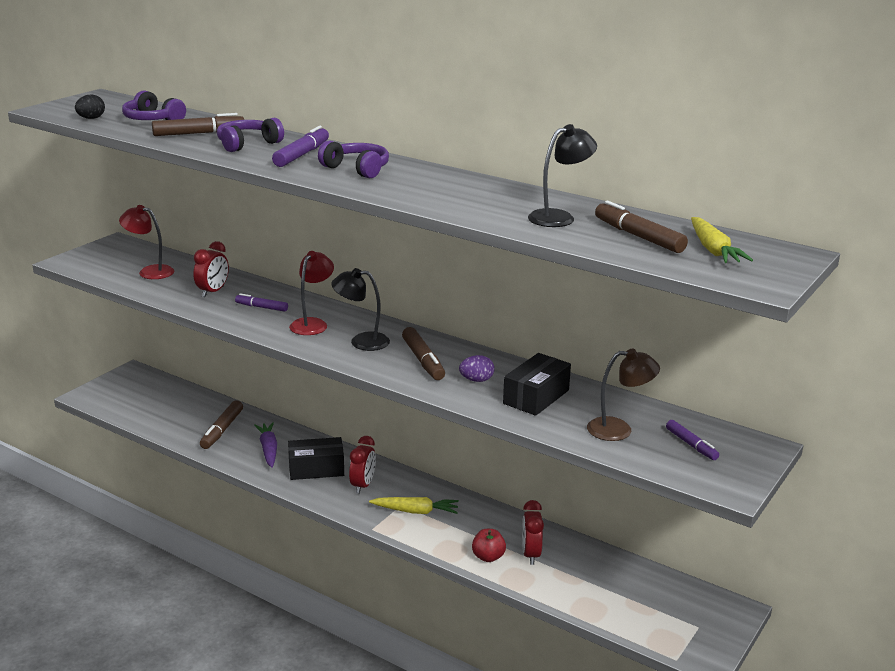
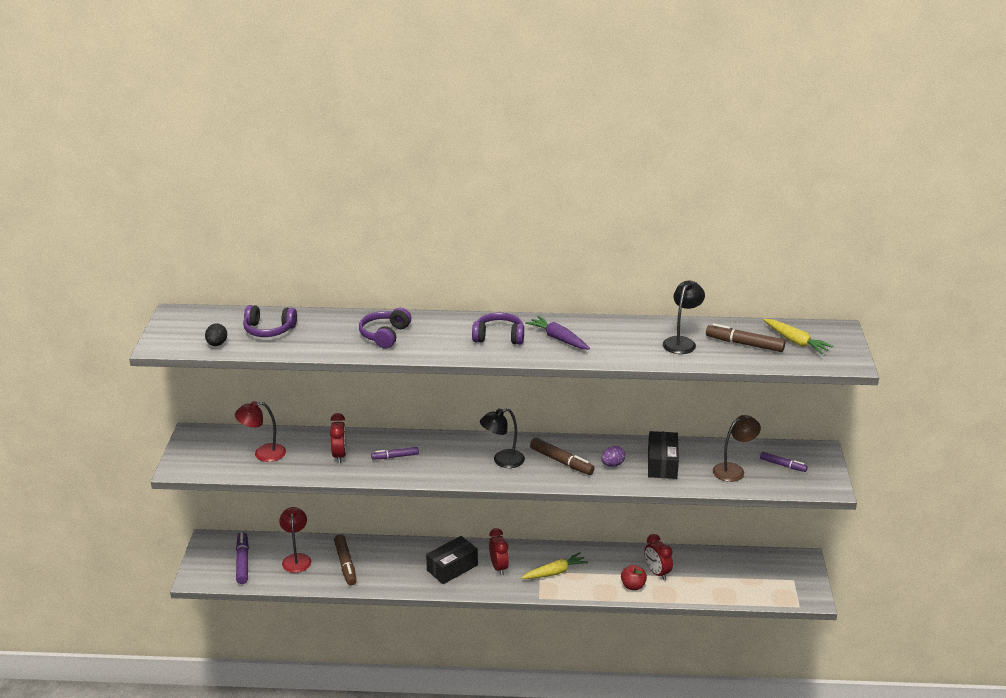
camera: 30 degrees left, 5 degrees up
(199, 133) = (330, 335): brown marker -> none
(268, 449) = (399, 566): purple carrot -> purple carrot (558, 339)
(302, 155) = (440, 334): purple marker -> purple marker (242, 562)
(312, 323) = (450, 458): red lamp -> red lamp (296, 559)

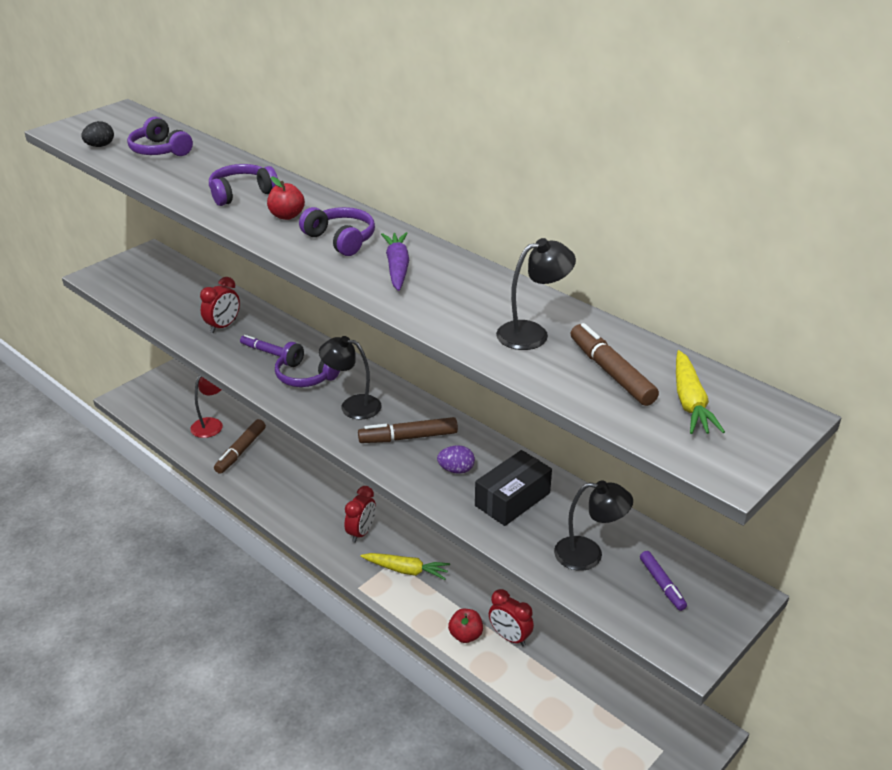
camera: 40 degrees right, 5 degrees up
(242, 562) = (171, 404): purple marker -> none
(263, 454) = (170, 294): red lamp -> none
(440, 337) = (287, 216): none -> red apple
(446, 458) = (305, 376): none -> purple headphones
(452, 568) = (320, 507): black box -> none
(561, 461) = (408, 437): brown marker -> brown marker turned 90 degrees clockwise
(657, 573) = (509, 637): red clock -> red clock turned 60 degrees counterclockwise
(734, 470) = (589, 554): brown lamp -> black lamp

